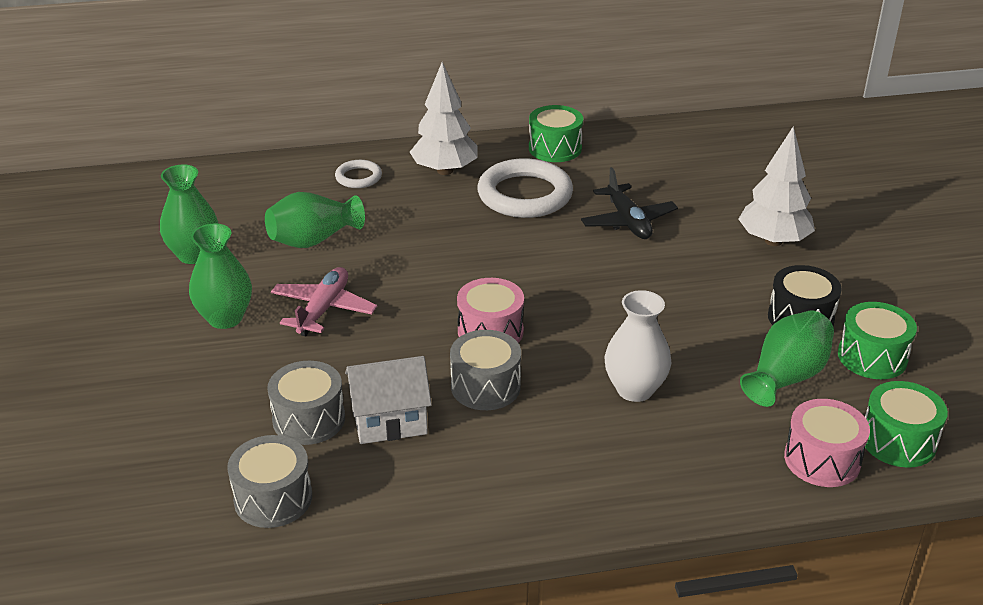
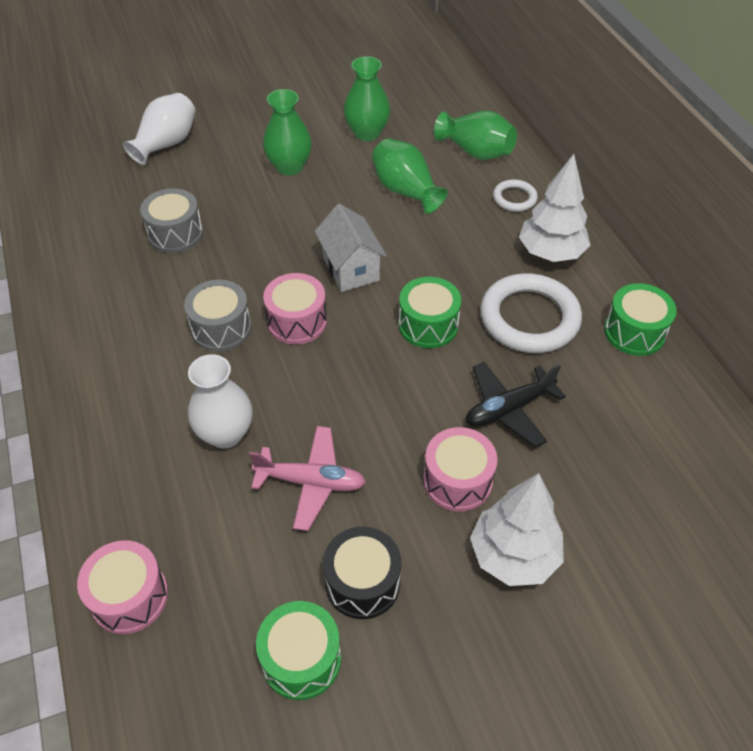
camera: 80 degrees right, 15 degrees up
(110, 425) = (166, 144): none -> white vase
(273, 498) = (93, 233): grey drum -> none
(323, 309) = (310, 215): pink plane -> pink plane (311, 482)
(390, 421) = (175, 277): white house -> white house (351, 269)
(701, 257) = (457, 480): none -> pink drum
(786, 377) = (256, 565): green vase -> green vase (475, 151)
(898, 441) = (158, 676): green drum -> green drum (428, 325)

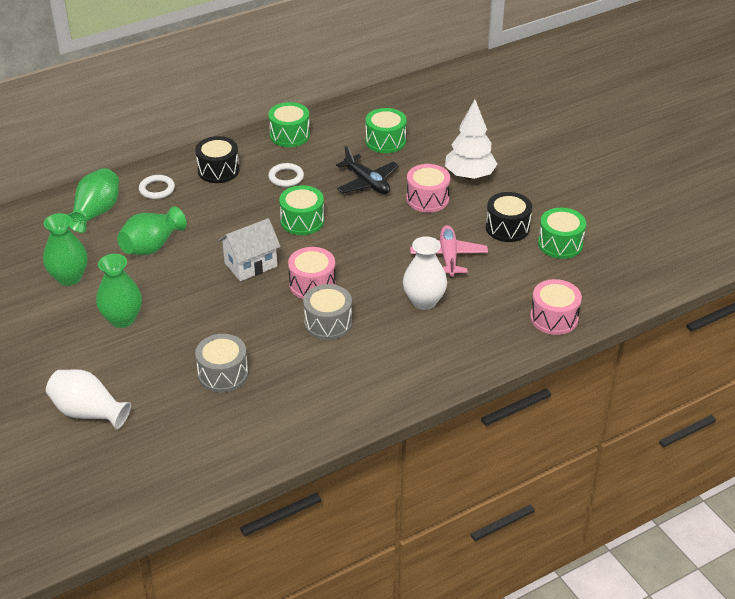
camera: 100 degrees left, 10 degrees down
(529, 318) = (286, 177): white ring -> white ring, size x0.50
(550, 253) = (218, 170): white tree -> black drum
(619, 449) = (385, 141): none -> green drum

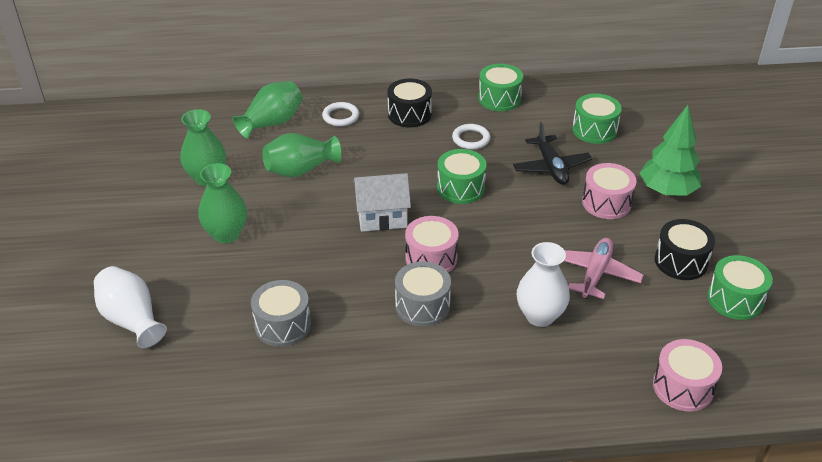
camera: 25 degrees right, 0 degrees up
(469, 176) = (667, 191): white tree -> green tree

